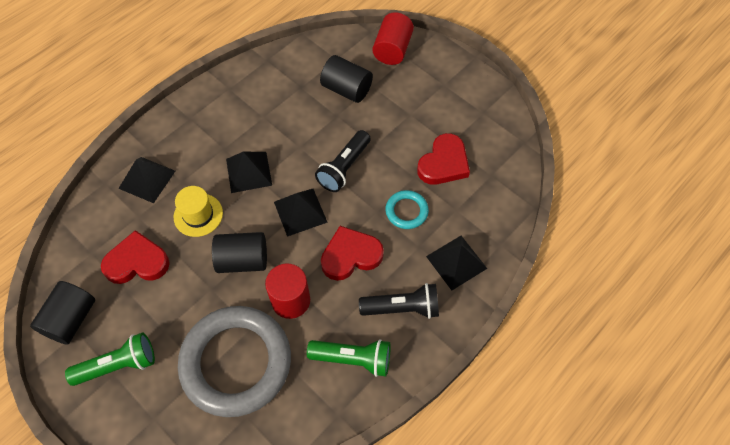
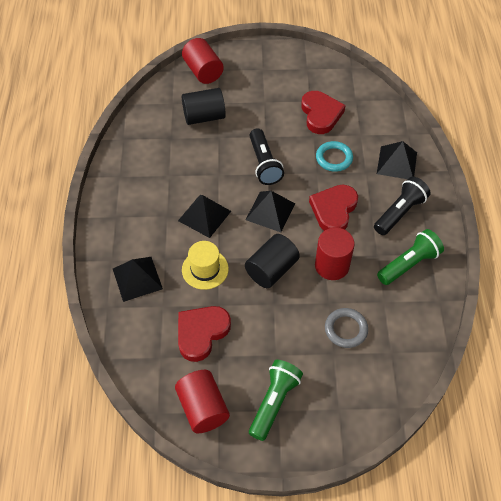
camera: 45 degrees left, 5 degrees down
(71, 319) = (203, 408): black cylinder -> red cylinder
(236, 362) = (346, 329): grey ring -> grey ring, size x0.43

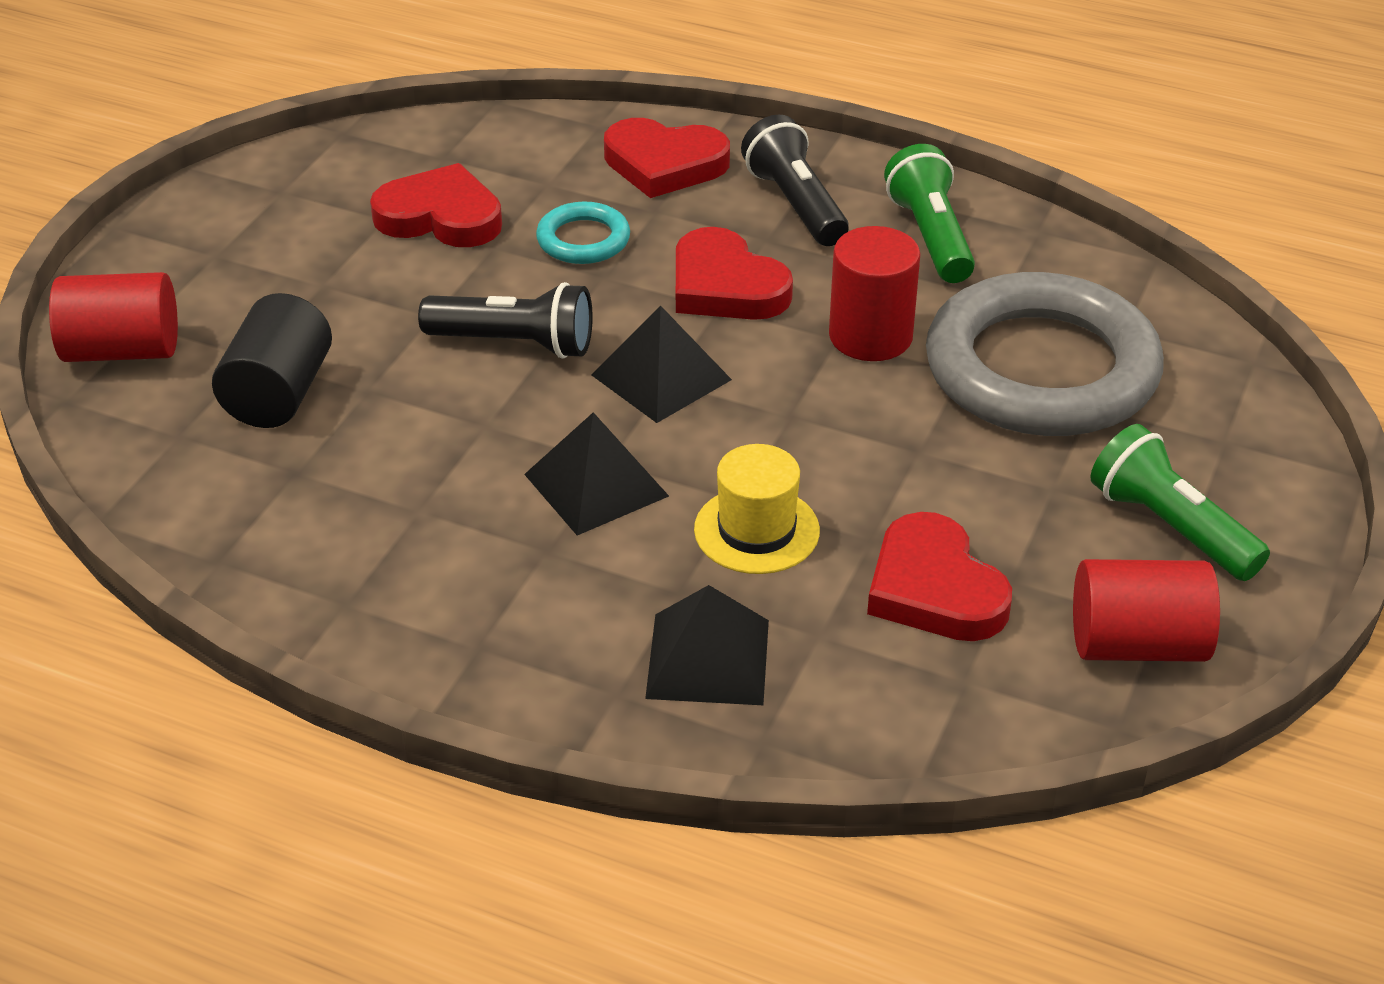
camera: 65 degrees left, 15 degrees down
(271, 270) = (825, 425): black cylinder -> none
(346, 329) = (1041, 369): grey ring -> grey ring, size x2.31
(397, 163) = (664, 164): black pyramid -> red heart

